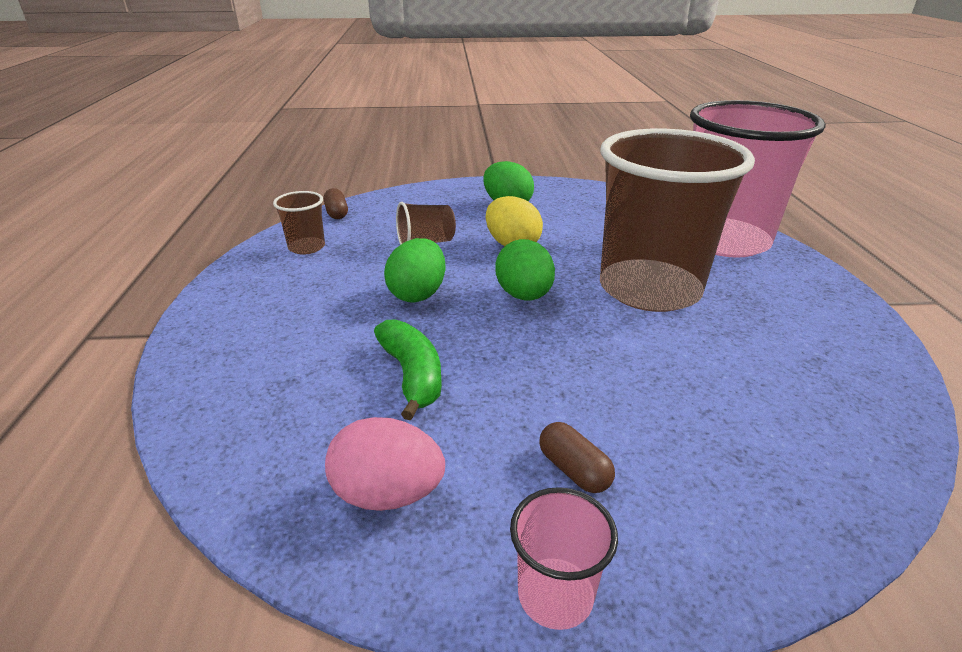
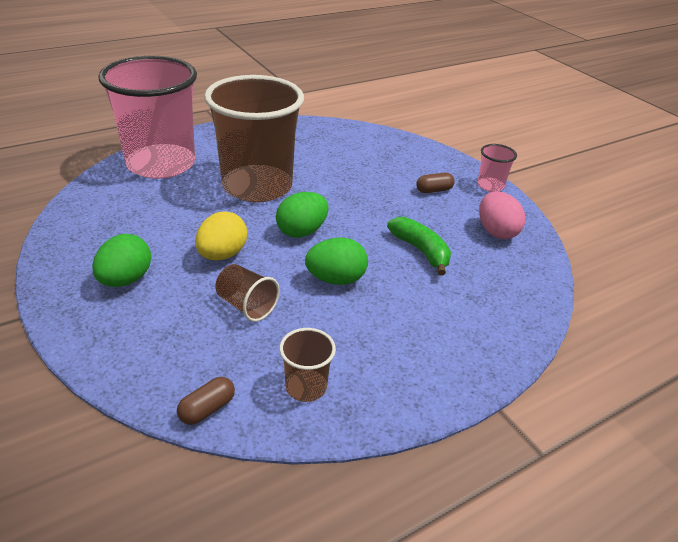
camera: 120 degrees left, 5 degrees up
(412, 375) = (421, 251): green banana -> green banana turned 105 degrees clockwise
(573, 470) = (434, 190): brown capsule -> brown capsule turned 45 degrees clockwise

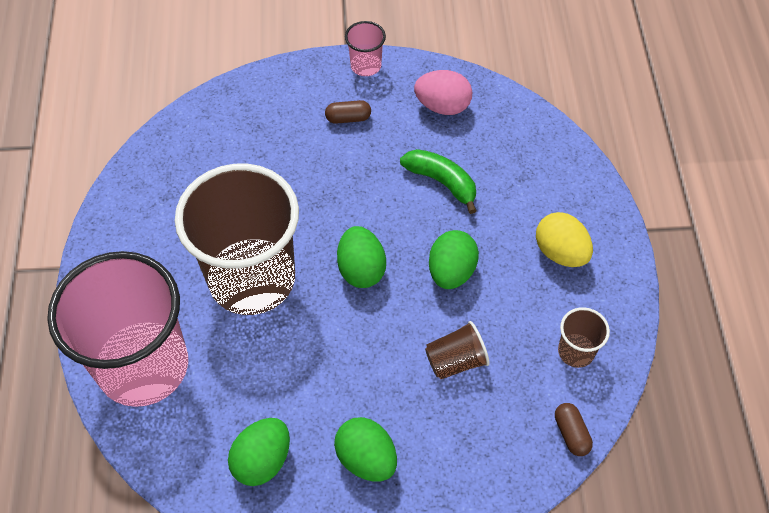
camera: 60 degrees left, 20 degrees up
(105, 230) = (262, 460): none -> green egg
(222, 255) = (366, 356): yellow egg -> yellow egg (560, 252)
(421, 251) = (442, 182): green banana -> green banana turned 45 degrees clockwise
(434, 190) = (348, 118): brown capsule -> brown capsule turned 75 degrees clockwise

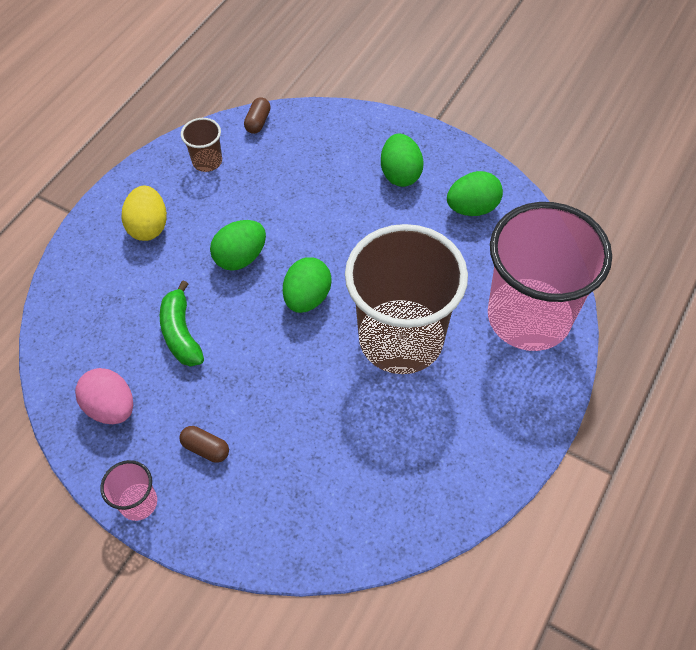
camera: 145 degrees left, 0 degrees up
(455, 361) = (292, 198): brown cup -> none

